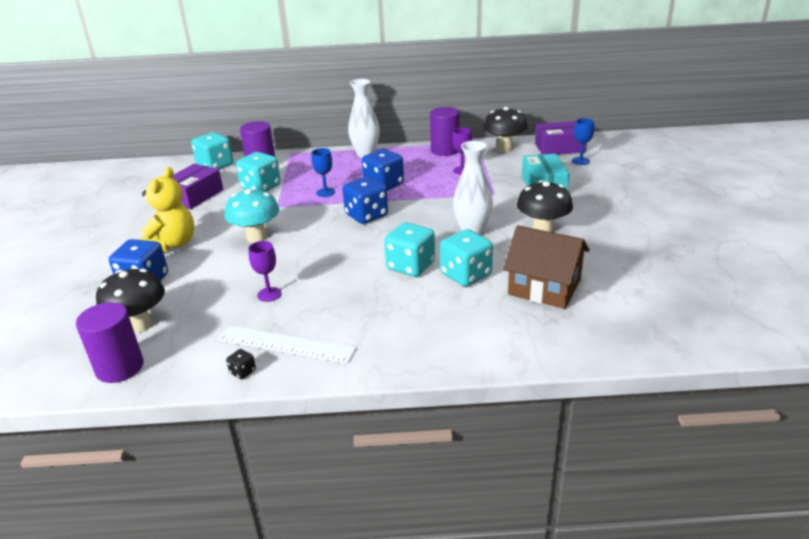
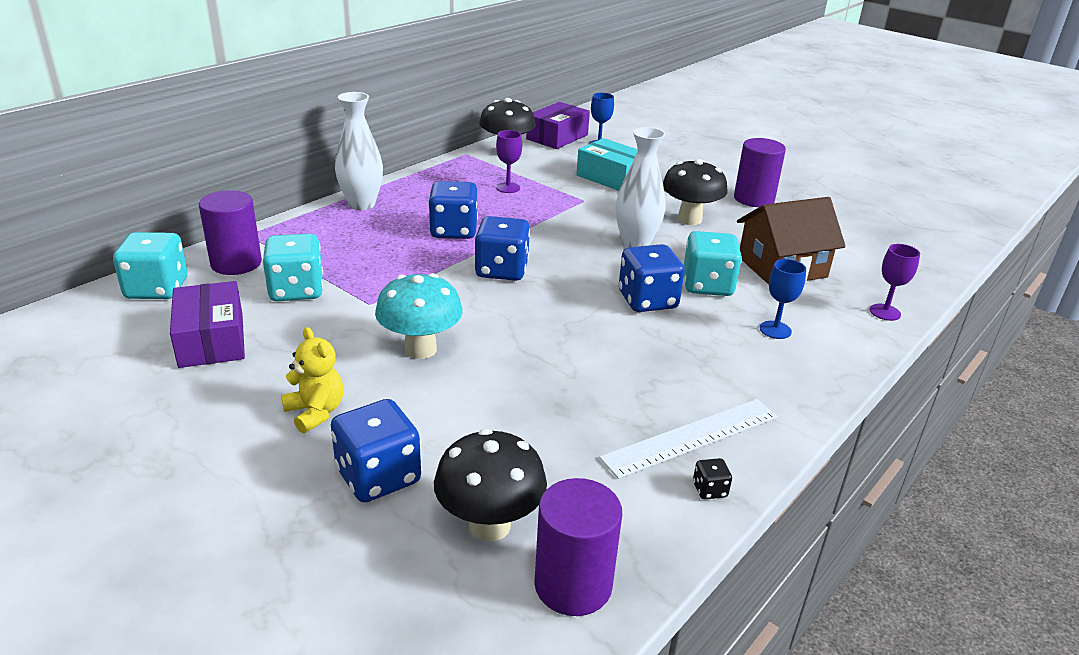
camera: 50 degrees left, 0 degrees up
(172, 244) = (315, 412): yellow teddy bear -> yellow teddy bear, size x0.65
(269, 294) = (570, 400): purple goblet -> purple goblet (885, 312)
(325, 192) = (400, 264): blue goblet -> blue goblet (775, 330)
(410, 266) = (647, 300): turquoise dice -> blue dice
(445, 150) = (448, 172): purple cylinder -> purple cylinder (754, 199)

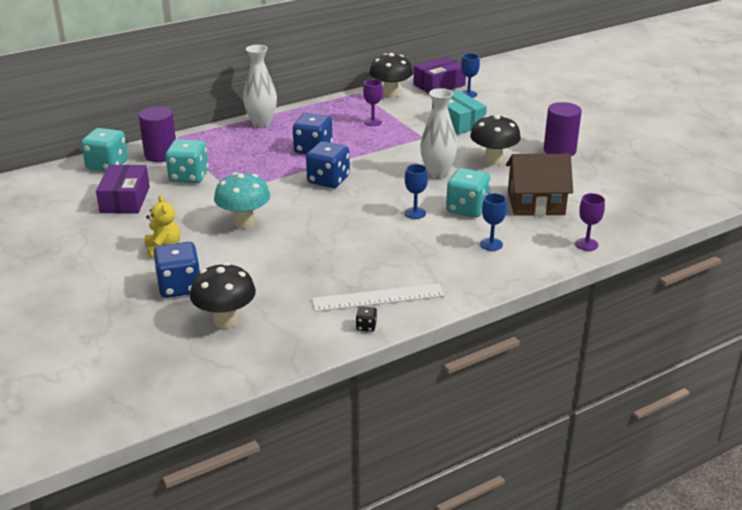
camera: 20 degrees right, 0 degrees up
(573, 585) = (252, 356): purple cylinder -> none
(647, 300) = (415, 213): blue dice -> blue goblet

